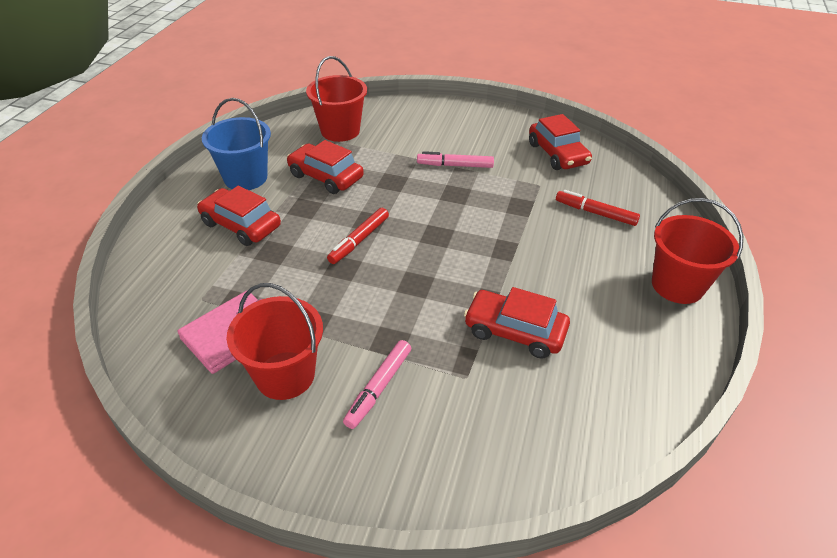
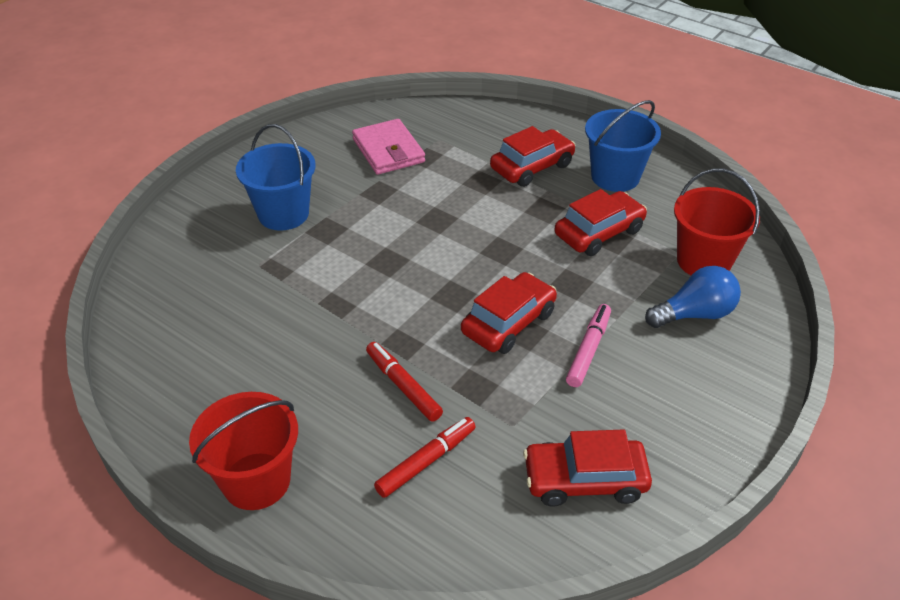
camera: 110 degrees right, 0 degrees up
(285, 375) = (329, 171): red bucket -> none
(359, 240) = (472, 237): red marker -> red marker (403, 386)
(378, 387) = (283, 214): pink marker -> blue bucket
(396, 130) = (694, 314): none -> blue light bulb
(514, 331) = (285, 311): red car -> red car (508, 322)

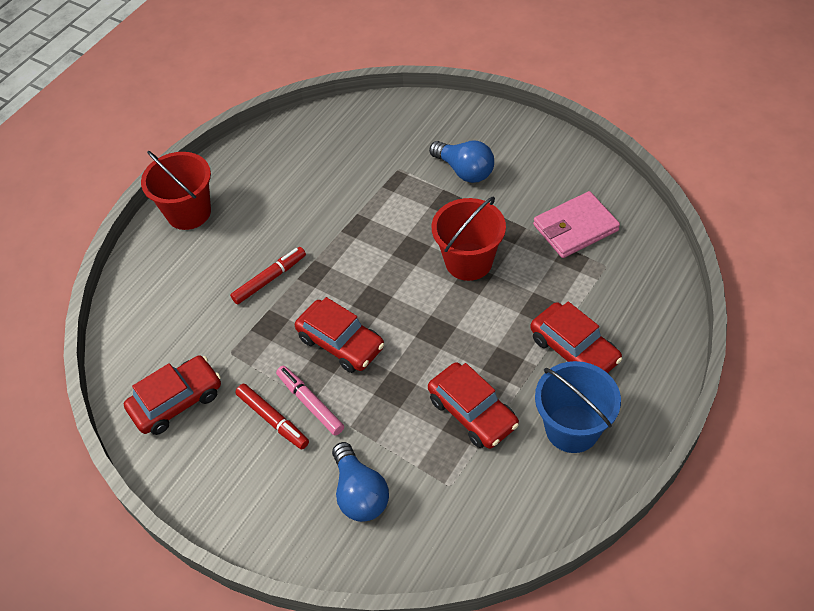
camera: 90 degrees right, 10 degrees up
(283, 214) = (464, 171): blue bucket -> blue light bulb
(426, 461) = (199, 301): red marker -> red marker (273, 420)
(584, 480) = (176, 401): red car -> red car turned 60 degrees clockwise
(588, 350) = (310, 403): pink marker -> pink marker turned 150 degrees counterclockwise
(703, 261) = (439, 508): red bucket -> red bucket (468, 261)

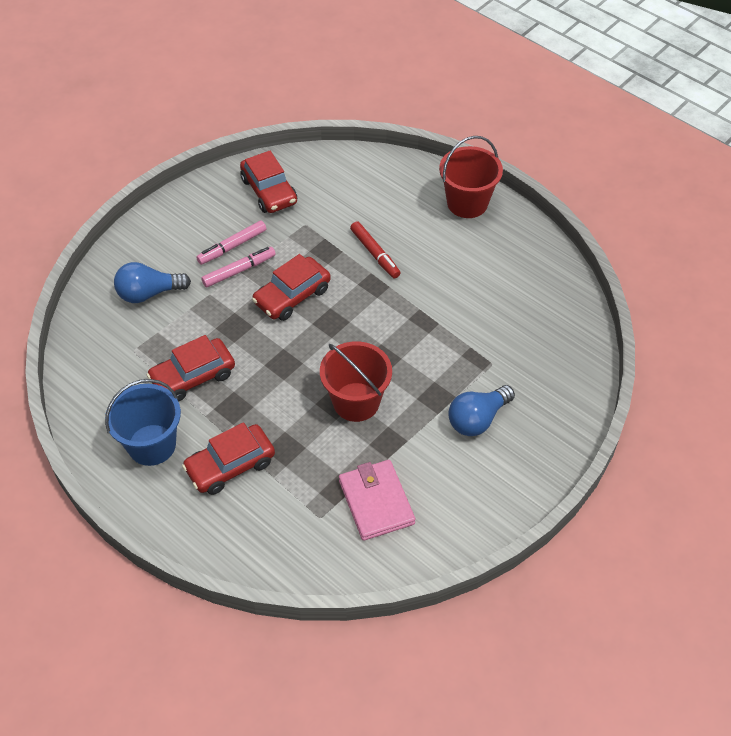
camera: 95 degrees right, 0 degrees up
(273, 420) = (232, 246): red marker -> pink marker

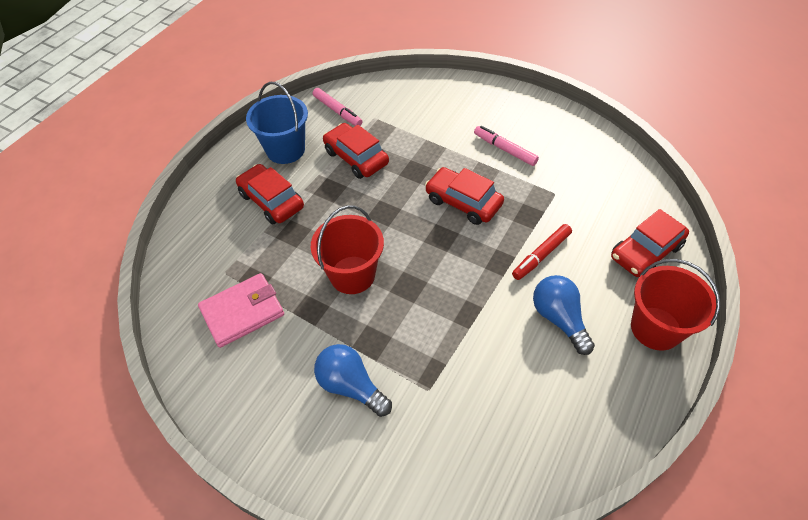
camera: 80 degrees right, 0 degrees up
(149, 293) = (434, 112): blue light bulb -> blue light bulb (559, 319)
(239, 271) = (479, 160): pink marker -> pink marker (337, 111)
(269, 191) = (584, 159): red car -> red car (645, 252)

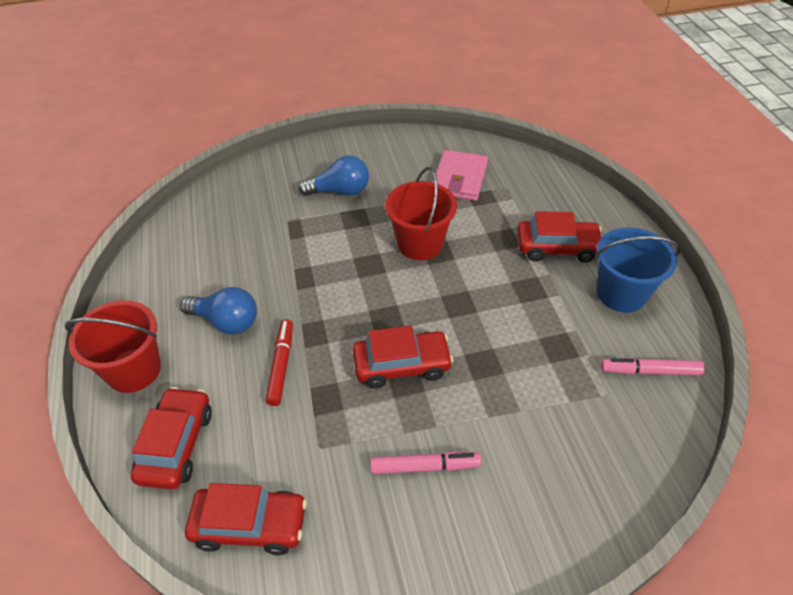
camera: 135 degrees right, 5 degrees down
(356, 157) = (553, 334): red car -> red car (250, 525)

